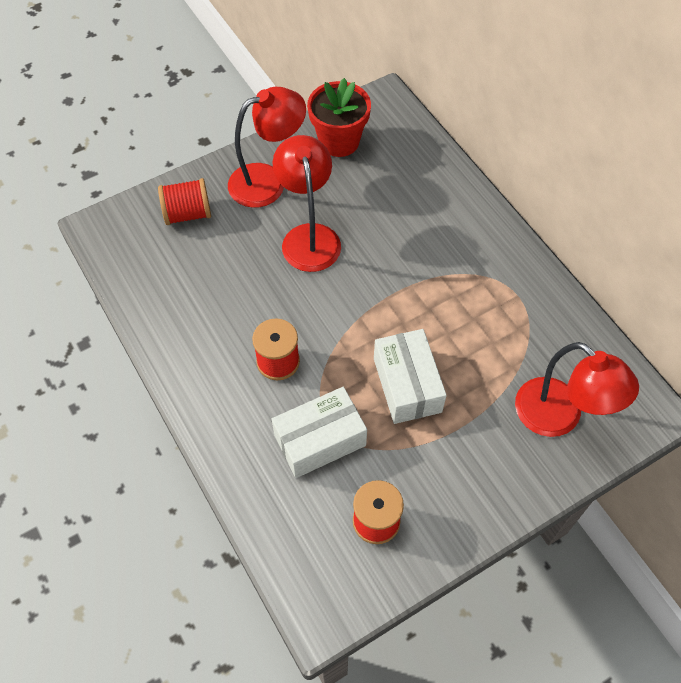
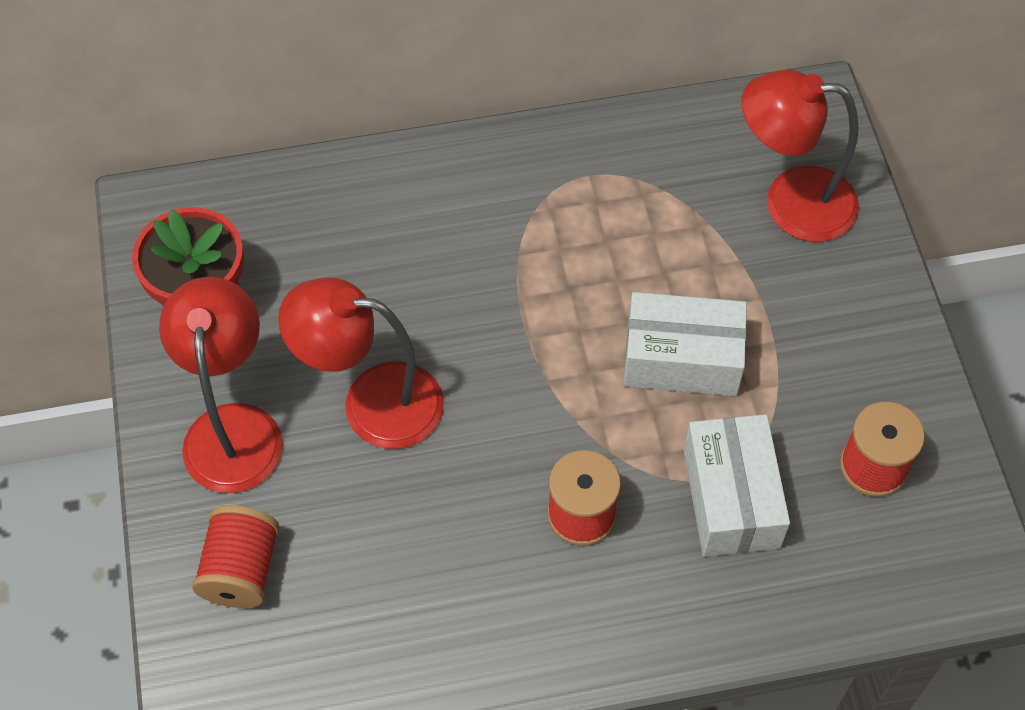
camera: 70 degrees left, 0 degrees up
(559, 417) = (790, 202): red lamp -> red lamp turned 150 degrees counterclockwise

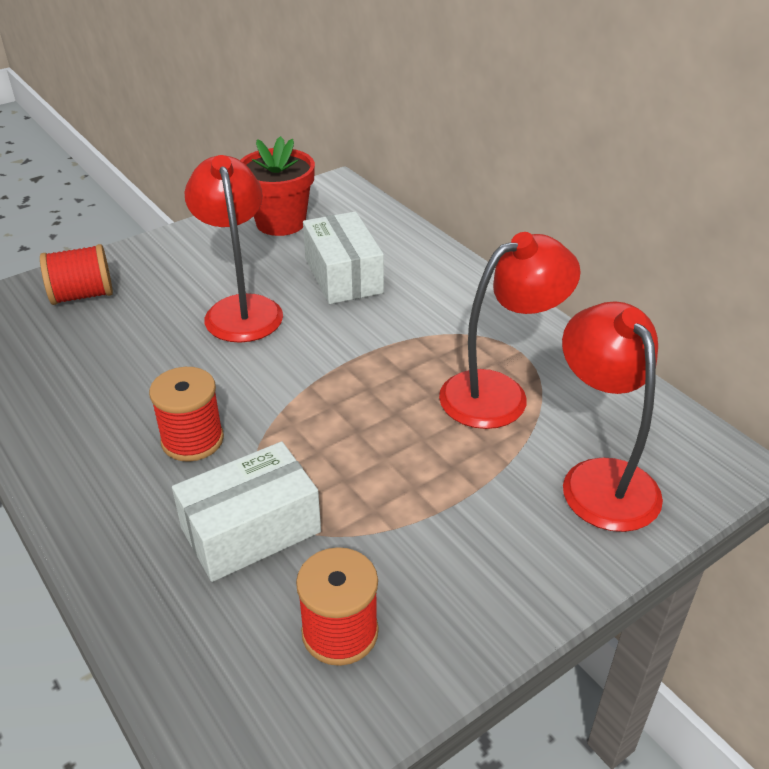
camera: 65 degrees right, 20 degrees down
(233, 428) = (190, 261): red lamp -> red lamp (499, 393)
(682, 358) = (379, 455): white box -> white box (343, 275)

